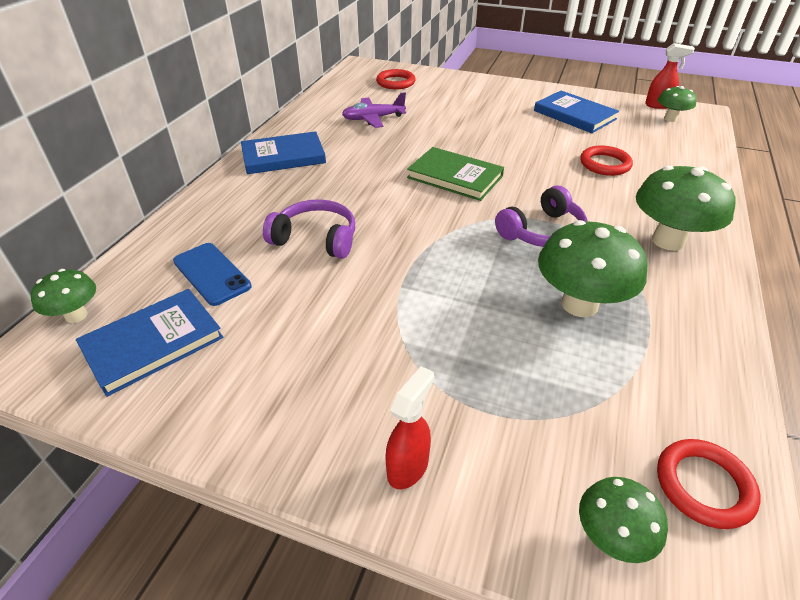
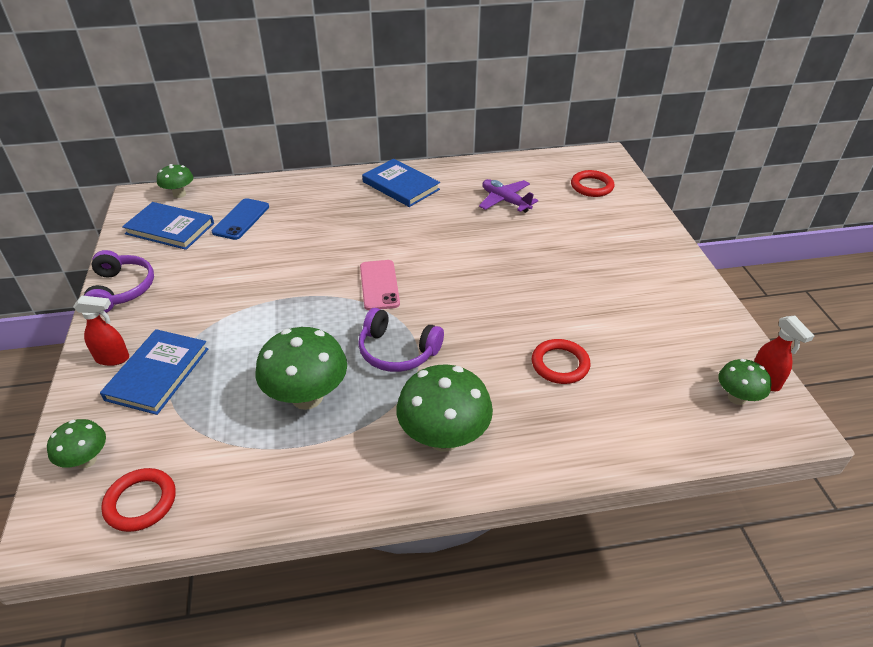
camera: 60 degrees right, 0 degrees up
(316, 239) = (305, 243): purple headphones -> purple headphones (121, 289)
(435, 214) = (379, 285): none -> pink phone
(455, 177) = (445, 277): green book -> none
(574, 115) = (654, 317): blue book -> blue book (158, 374)

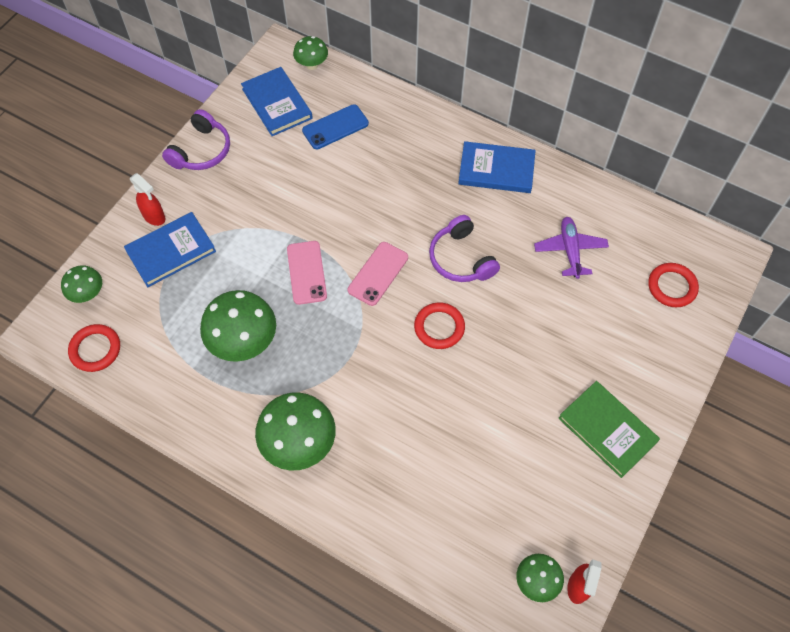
camera: 40 degrees right, 20 degrees up
(315, 317) = (306, 272): none -> pink phone
(397, 351) = (334, 348): purple headphones -> purple headphones (461, 258)
(401, 185) = (496, 170): blue book -> blue book turned 75 degrees counterclockwise
(560, 364) = (437, 449): red ring -> red ring (439, 327)
(656, 278) = (607, 430): none -> green book

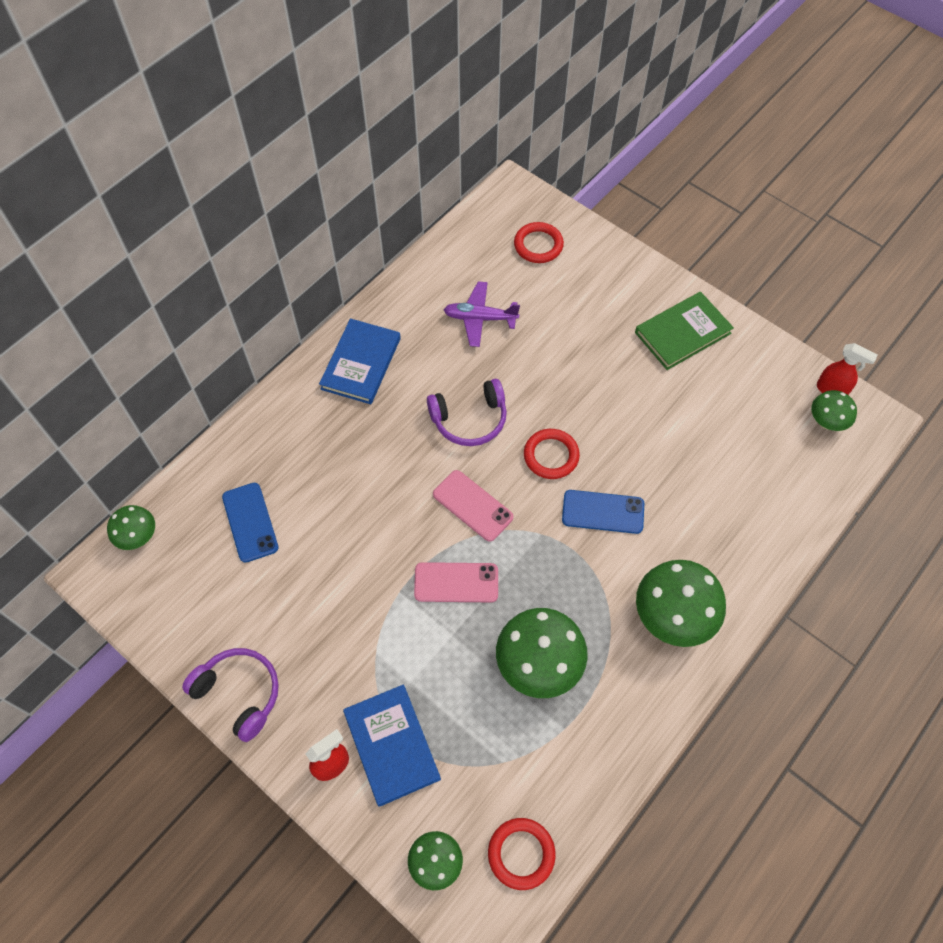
camera: 80 degrees left, 0 degrees up
(277, 104) = (189, 588): blue book -> none
(391, 376) = (603, 512): none -> blue phone

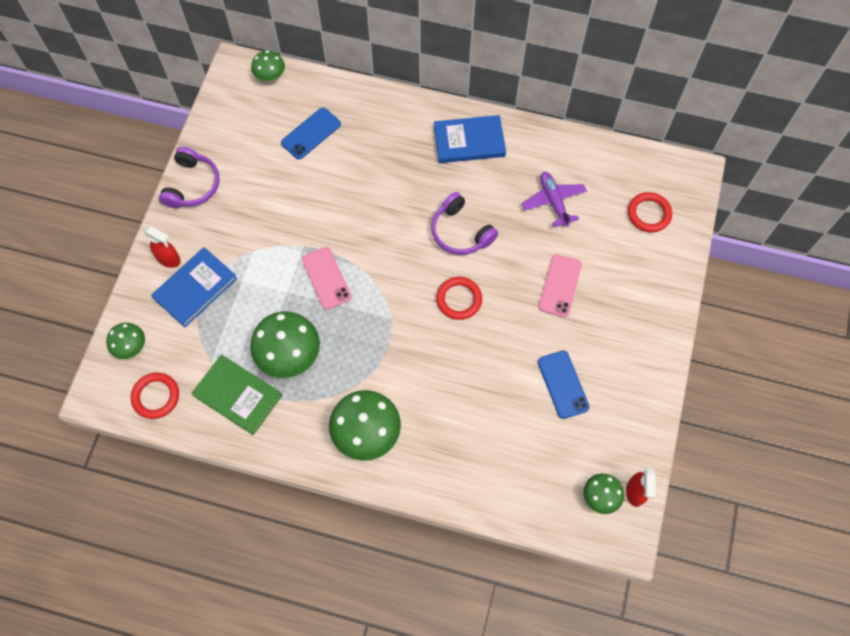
camera: 65 degrees right, 5 degrees up
(472, 505) = (391, 264): pink phone -> pink phone (560, 285)
(603, 512) = (429, 354): blue phone -> blue phone (563, 384)
(683, 333) = (625, 354): green book -> green book (238, 395)

